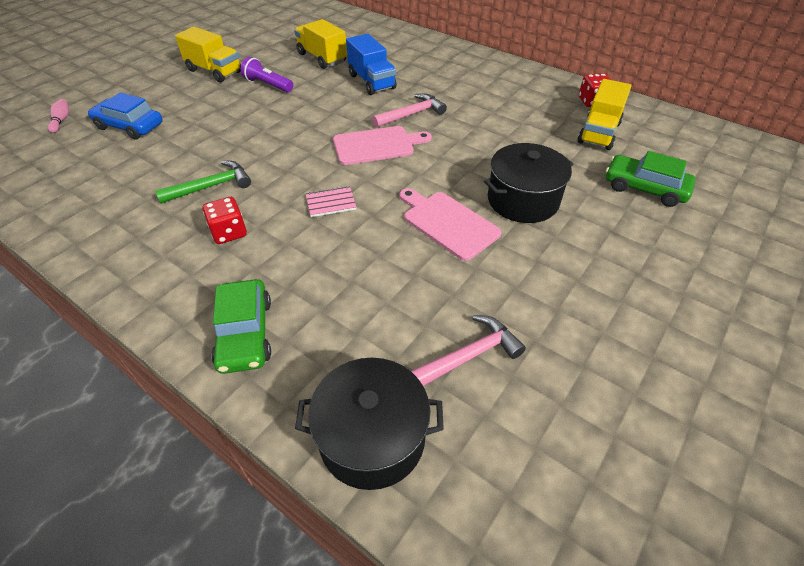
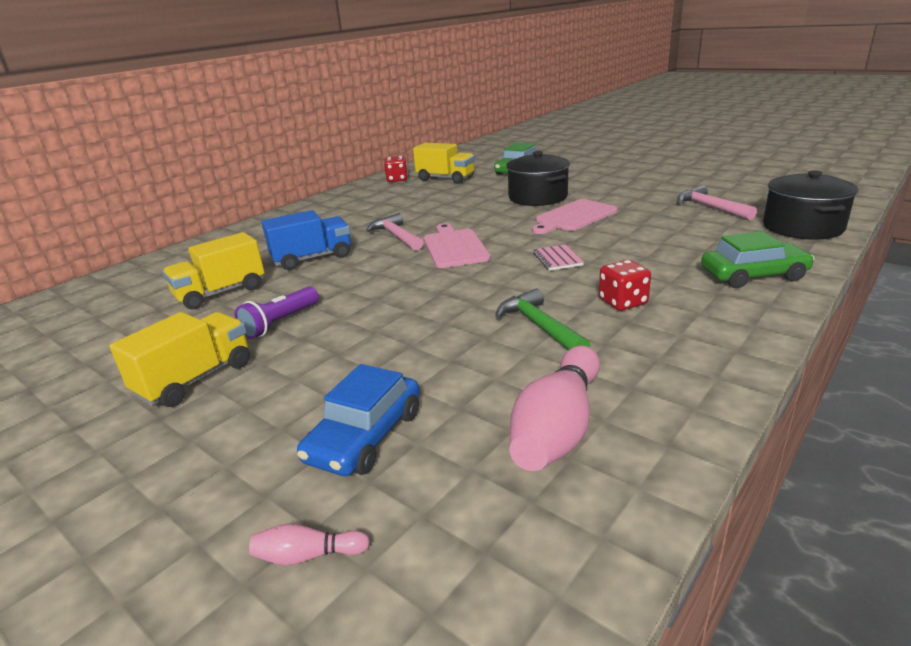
camera: 85 degrees left, 20 degrees down
(94, 187) = (558, 427): none -> pink bowling pin

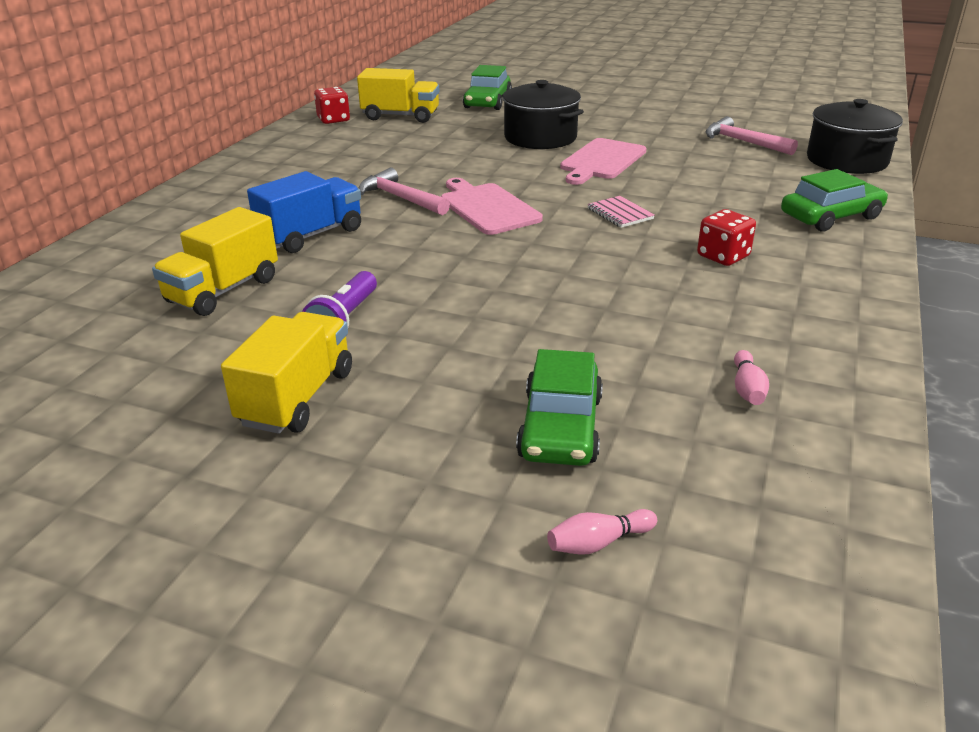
camera: 20 degrees left, 5 degrees up
(365, 436) = (561, 427): blue car -> green car
(539, 326) = (655, 291): green hammer -> none
(558, 427) = (747, 389): pink bowling pin -> pink bowling pin, size x0.44

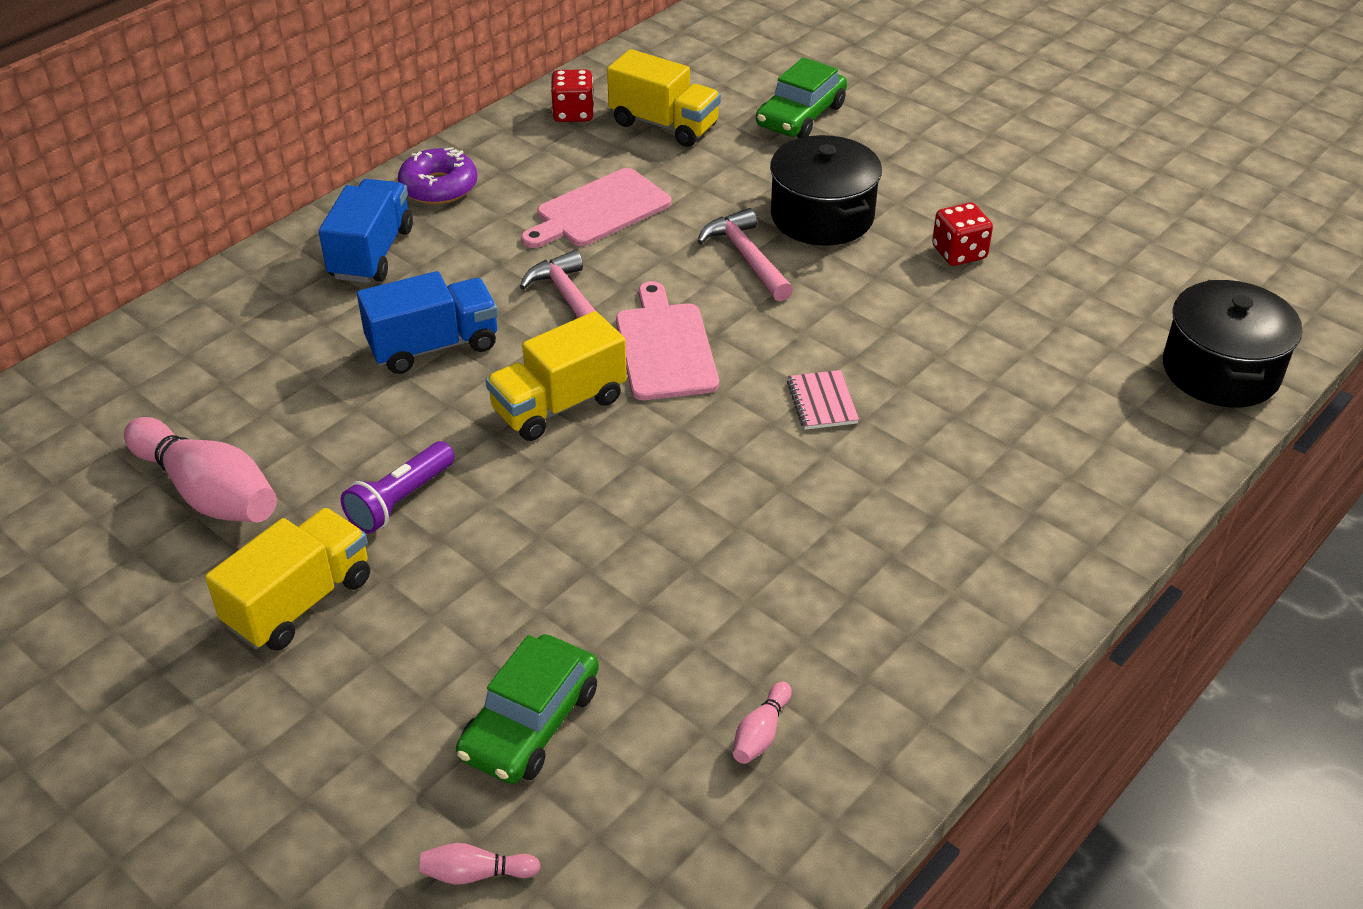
camera: 20 degrees right, 10 degrees up
(167, 348) = (208, 492): none -> pink bowling pin
(223, 291) = (298, 418): yellow truck -> yellow truck (559, 405)
(227, 199) = (371, 253): none -> blue truck
(258, 162) = (439, 187): none -> purple donut
(602, 161) = (871, 288): pink cutting board -> pink cutting board (599, 211)
(723, 256) = (895, 516): red dice -> red dice (959, 253)
(743, 142) = (1101, 293): pink hammer -> pink hammer (746, 257)
(830, 216) = (1097, 480): green car -> none

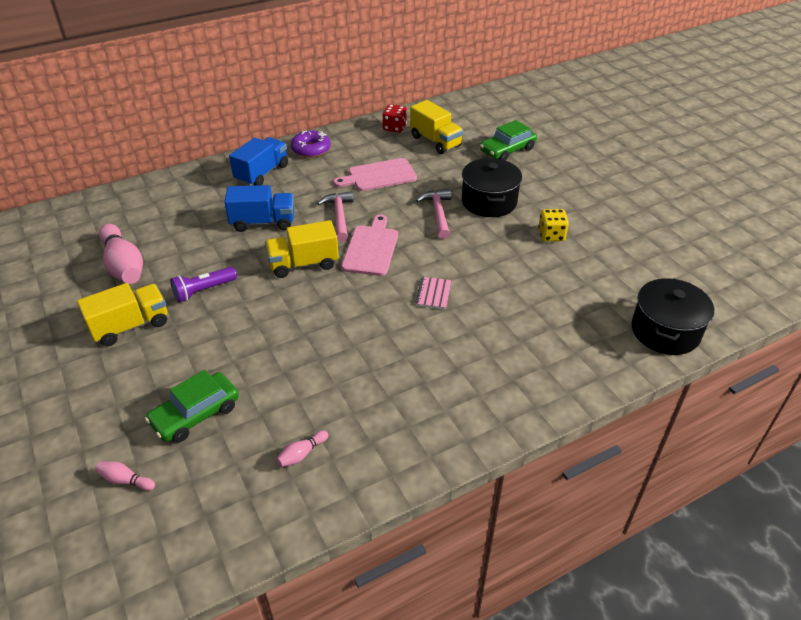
camera: 20 degrees right, 0 degrees up
(959, 253) = (551, 235): red dice -> yellow dice

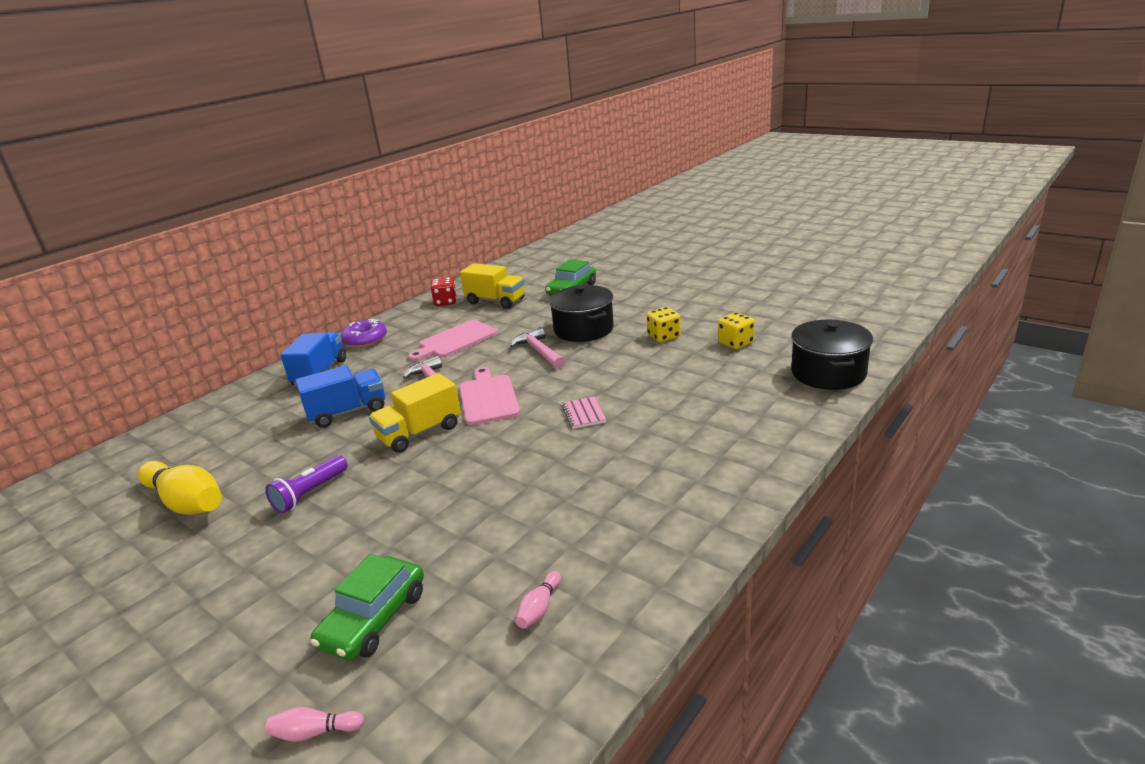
camera: 20 degrees left, 15 degrees down
(124, 265) = (187, 502): pink bowling pin -> yellow bowling pin
(130, 326) = (229, 559): yellow truck -> none
(608, 266) = (735, 343): none -> yellow dice

